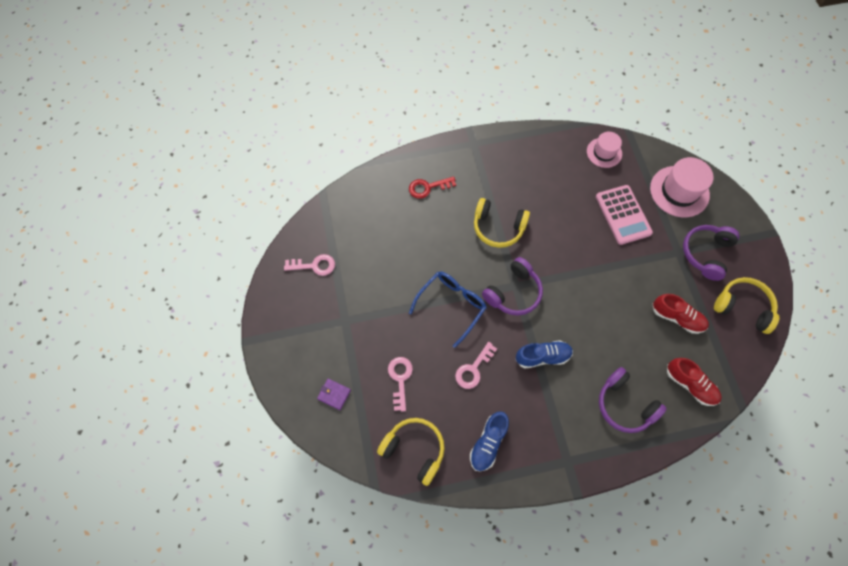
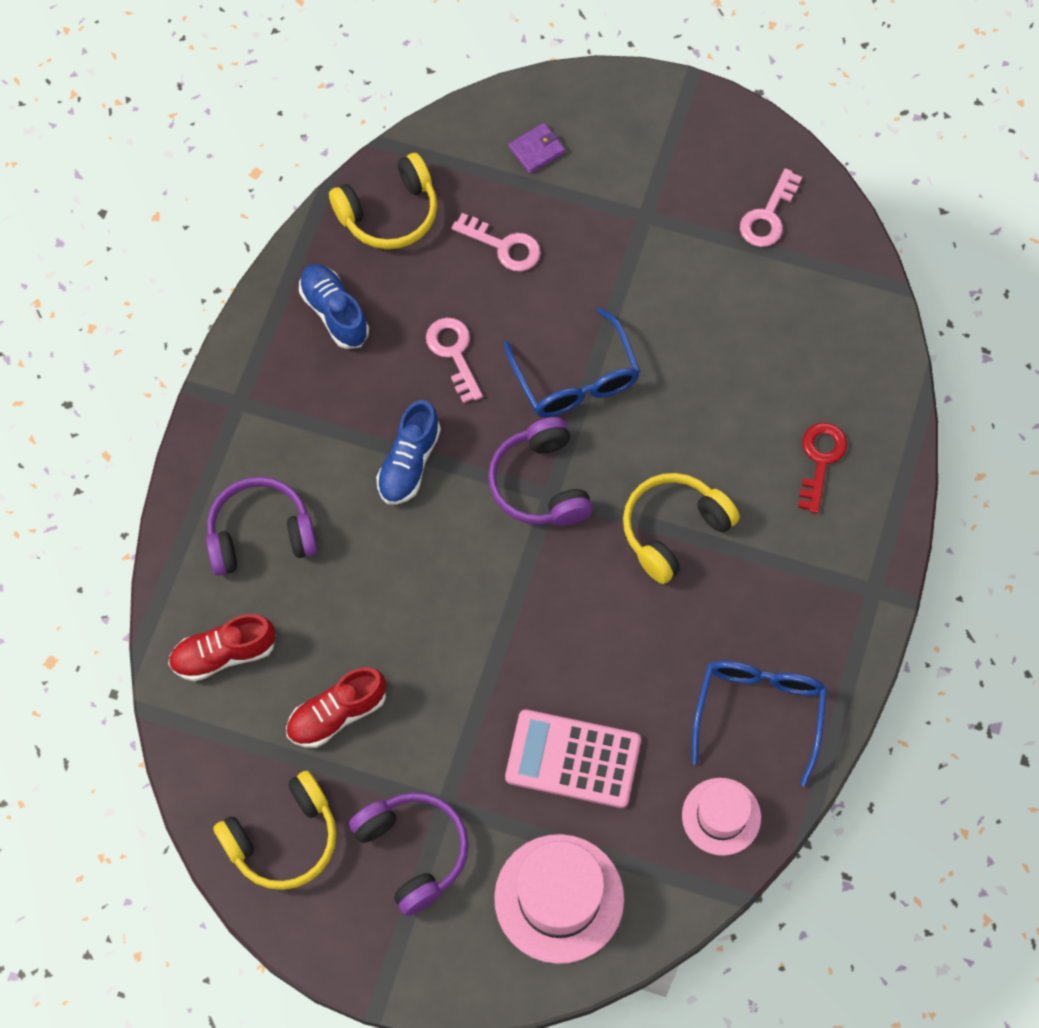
camera: 120 degrees right, 0 degrees up
(553, 159) = (759, 712): none -> blue glasses

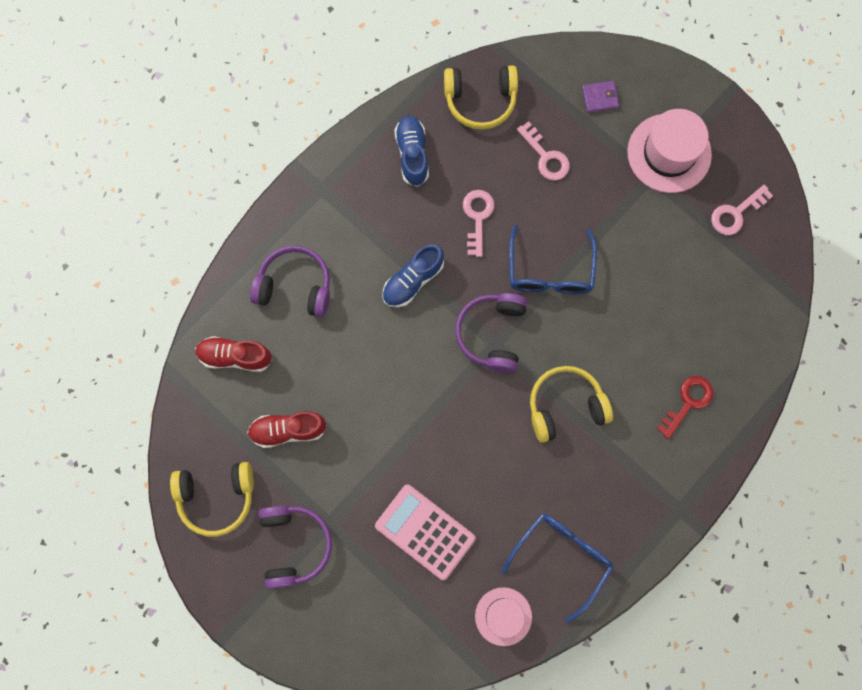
camera: 25 degrees right, 10 degrees up
(559, 898) = (372, 620): pink hat -> pink hat (669, 153)

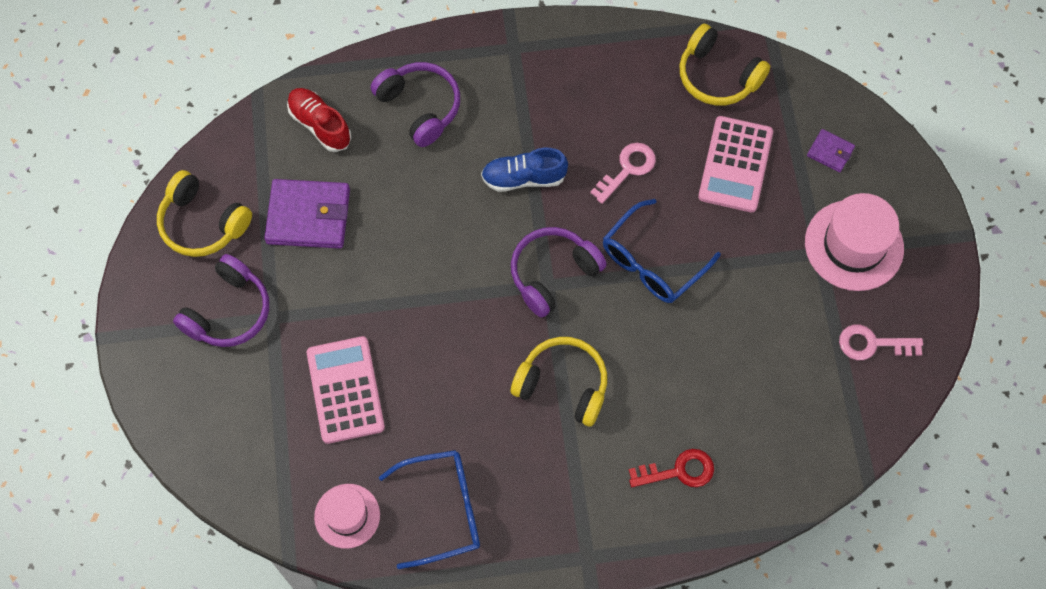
camera: 40 degrees right, 10 degrees down
(288, 430) = (308, 216): red shoe -> purple wallet
(412, 154) = (617, 76): blue shoe -> none
(546, 156) = (735, 164): pink key -> pink calculator

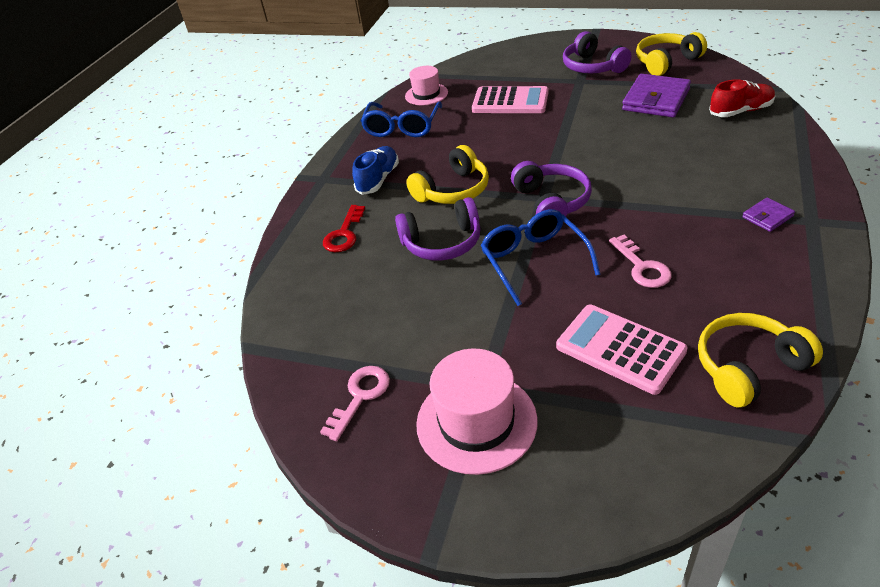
camera: 120 degrees right, 25 degrees down
(420, 107) = (748, 158): purple headphones -> purple headphones (442, 242)
(523, 178) = (654, 202): blue shoe -> blue shoe (378, 179)
(830, 152) = (608, 443): purple wallet -> purple wallet (767, 217)

